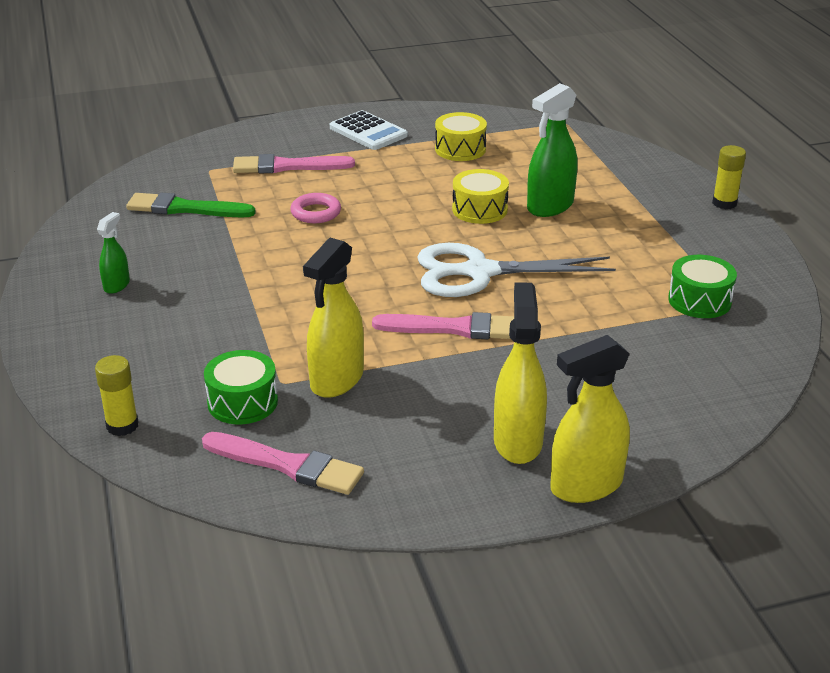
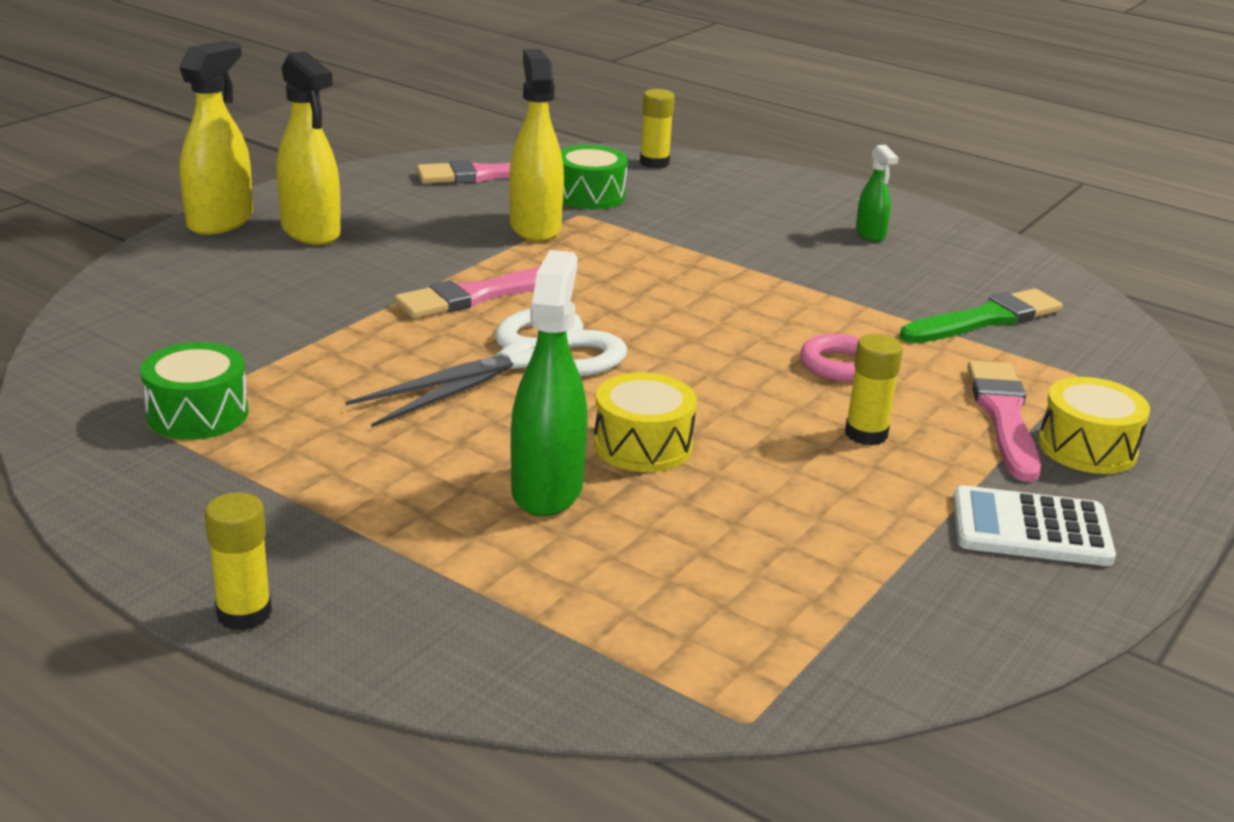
camera: 140 degrees right, 5 degrees down
(287, 166) = (1004, 416): pink brush -> pink brush turned 45 degrees counterclockwise
(366, 180) = (866, 434): none -> yellow glue stick
(460, 149) = (834, 552): yellow drum -> yellow drum (1087, 447)

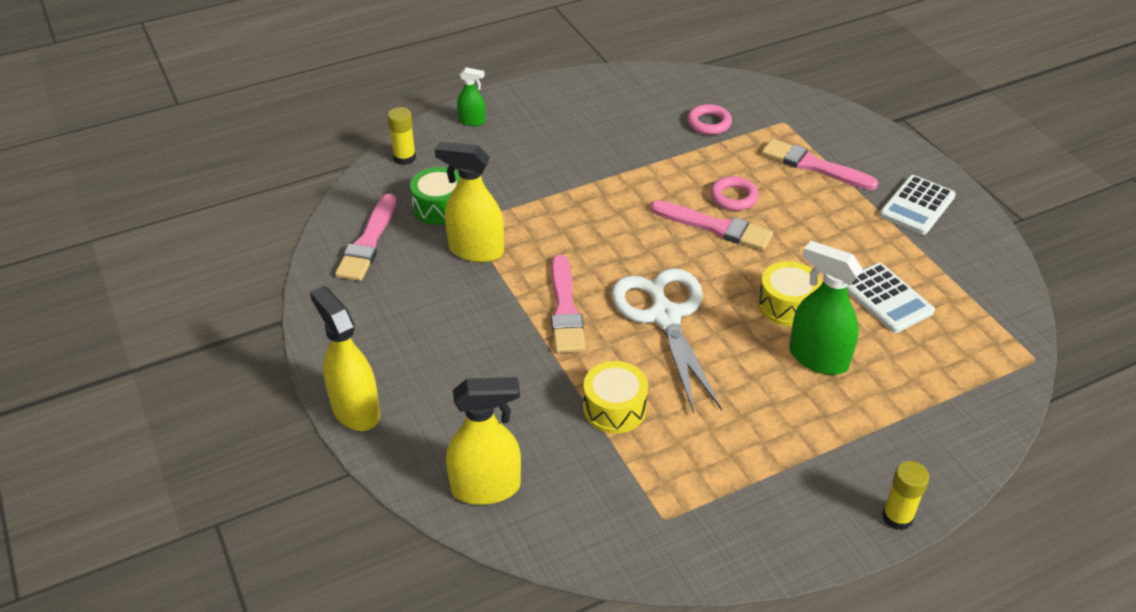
camera: 60 degrees left, 15 degrees up
(197, 414) = (663, 489): green drum -> none
(311, 232) = (408, 364): yellow spray bottle -> yellow spray bottle (486, 487)
(749, 531) = (886, 298): none -> white calculator
(755, 363) = (715, 227): none -> pink brush
(866, 434) = (810, 219): yellow glue stick -> none
(870, 234) = (578, 115): green spray bottle -> green spray bottle (472, 121)
(985, 319) = (709, 123): green brush -> pink ring
(1087, 447) = (854, 154): yellow drum -> yellow drum (614, 408)

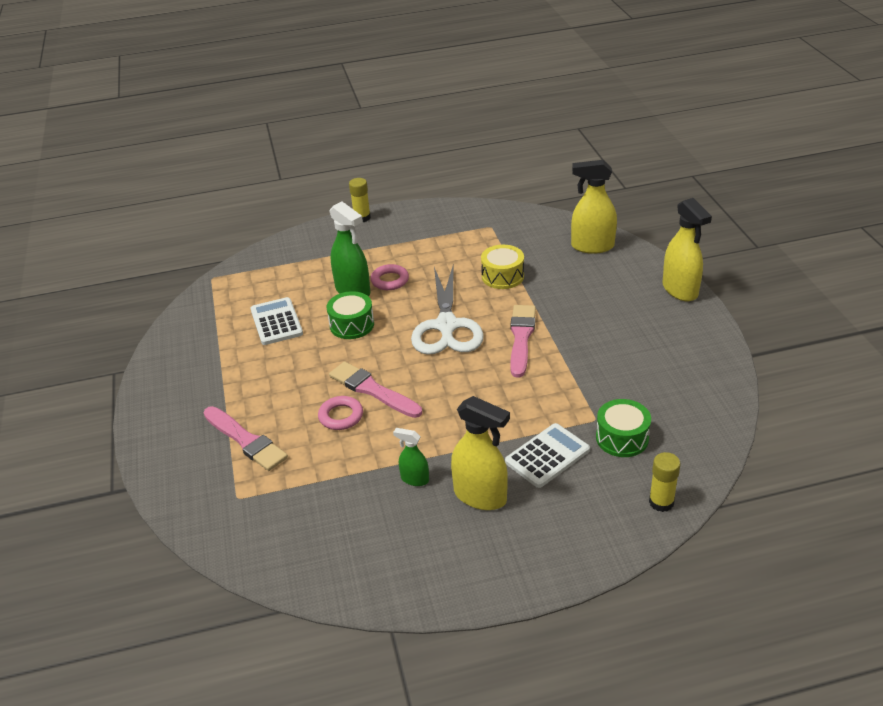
camera: 165 degrees left, 5 degrees down
(368, 242) = (688, 410): pink brush -> none
(472, 121) = (583, 546): green spray bottle -> green spray bottle (414, 479)
(475, 250) = (589, 392): yellow spray bottle -> yellow spray bottle (480, 496)
(709, 123) = (317, 507): pink ring -> pink ring (390, 280)
(787, 305) = (352, 325): yellow drum -> green drum
(917, 206) = (188, 390): white calculator -> white calculator (547, 456)

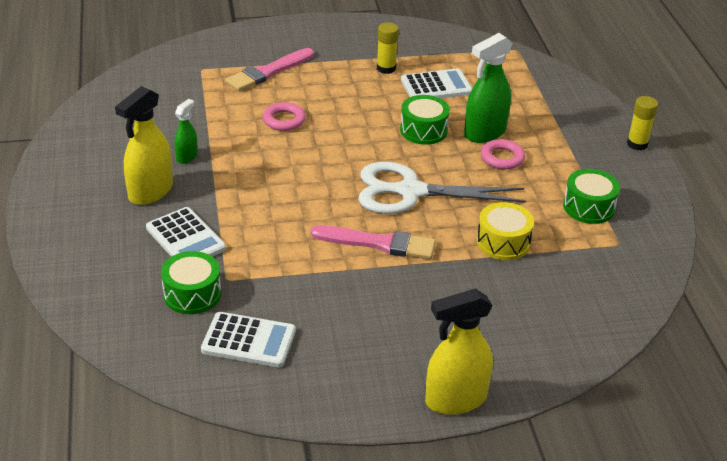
camera: 90 degrees right, 0 degrees up
(372, 390) = (316, 139): pink brush -> none
(449, 239) = (589, 207): none -> green drum
(592, 246) = (568, 331): yellow spray bottle -> none
(661, 502) = (93, 305): yellow glue stick -> yellow glue stick (386, 68)
(665, 395) = (249, 340): none -> white calculator

